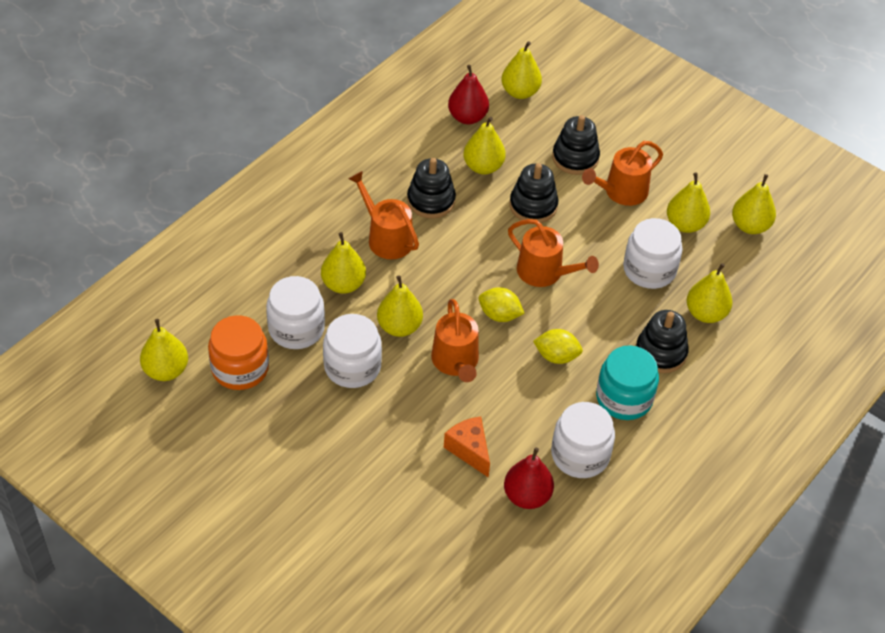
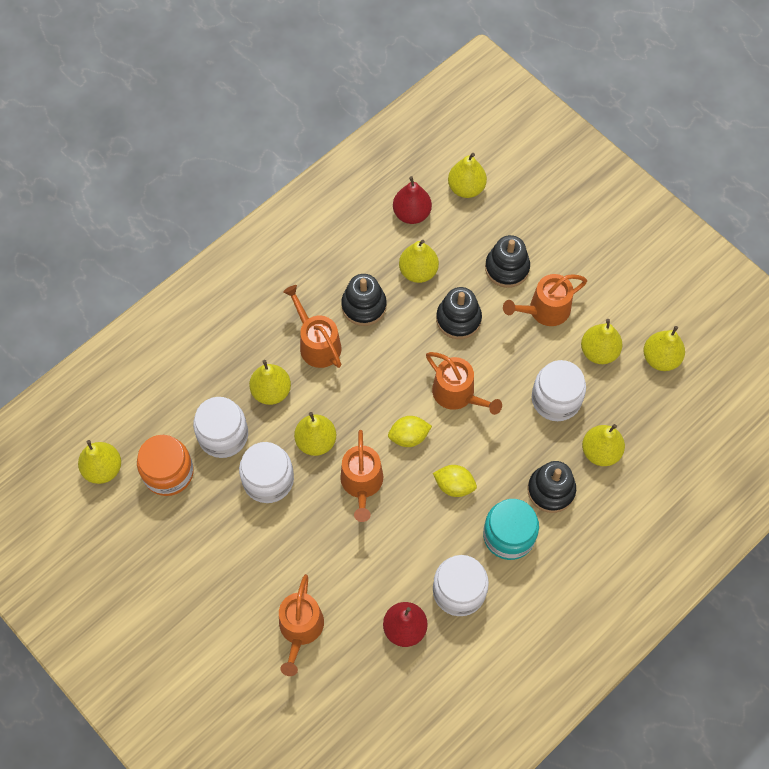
camera: 10 degrees right, 15 degrees up
(410, 507) = (300, 629): none -> orange watering can
(469, 450) = (360, 576): orange cheese -> none
(499, 315) = (409, 437): yellow lemon -> yellow lemon turned 45 degrees counterclockwise

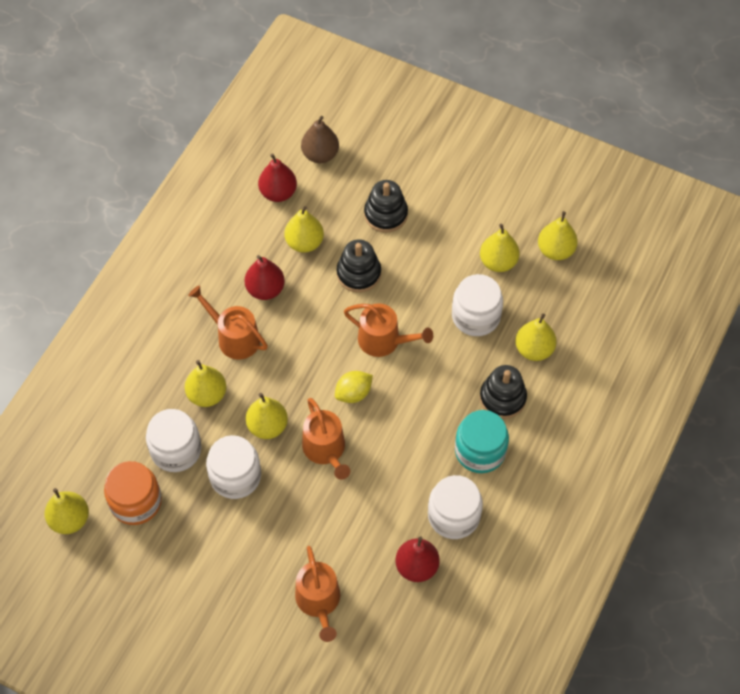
camera: 20 degrees left, 5 degrees down
(364, 306) = (265, 289): black stacking toy -> red pear
(454, 485) = (412, 423): yellow lemon -> none
(466, 188) = (320, 155): yellow pear -> brown pear
(544, 310) = (435, 241): orange watering can -> none

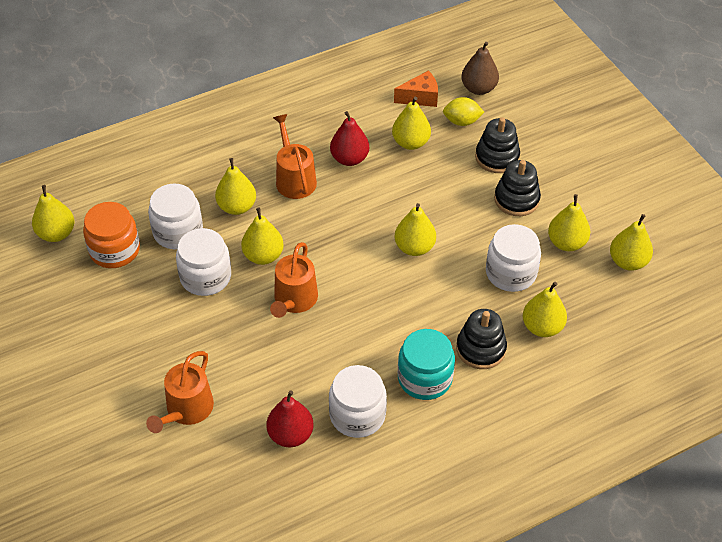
camera: 35 degrees right, 10 degrees down
(278, 193) = (420, 97): red pear -> orange cheese
(353, 393) = (354, 272): yellow lemon -> yellow lemon (462, 121)
(358, 273) = (436, 188): black stacking toy -> black stacking toy (516, 199)
(384, 340) = (414, 247): orange watering can -> yellow pear

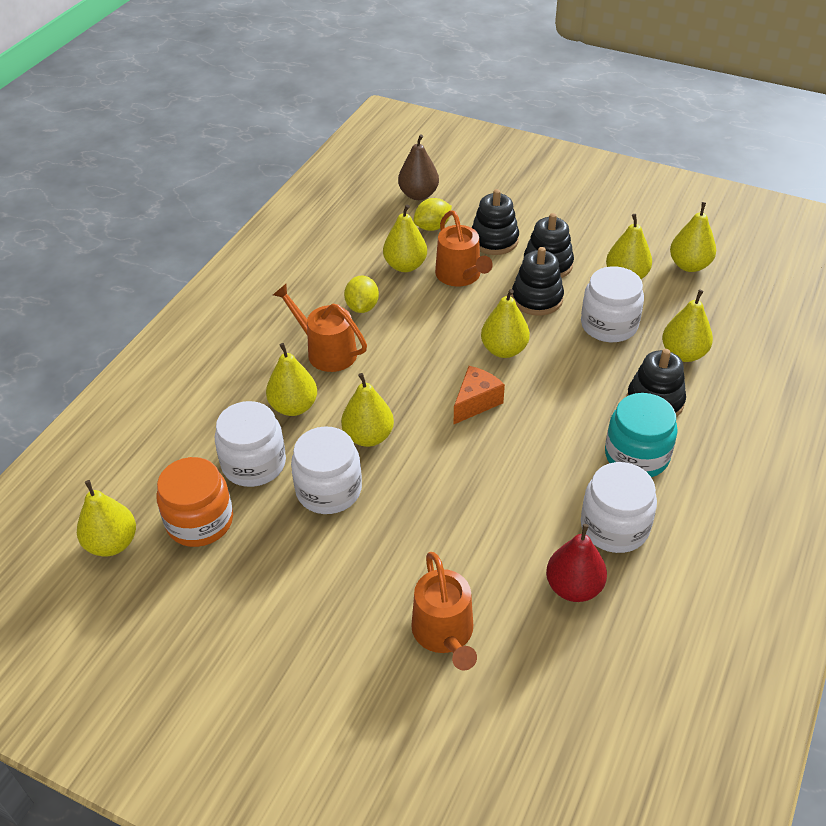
camera: 35 degrees left, 5 degrees down
(294, 300) = (442, 459): orange watering can -> orange watering can (460, 275)
(349, 159) = (362, 307): red pear -> yellow lemon
(420, 97) = (374, 225): orange cheese -> orange cheese (476, 402)
(479, 222) = (537, 299): none -> black stacking toy

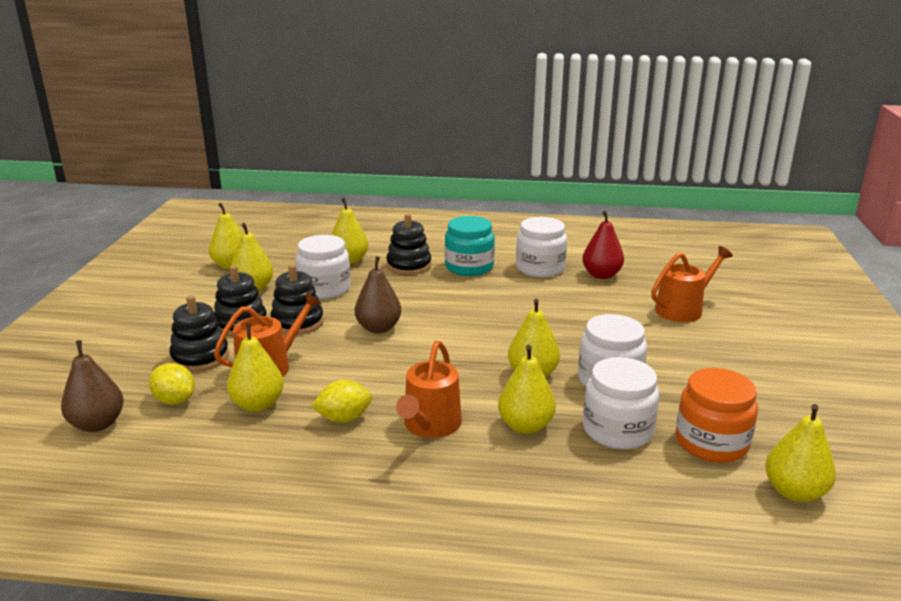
camera: 110 degrees left, 20 degrees down
(476, 402) = (454, 331): orange cheese -> none
(504, 350) = (378, 328): yellow pear -> brown pear

